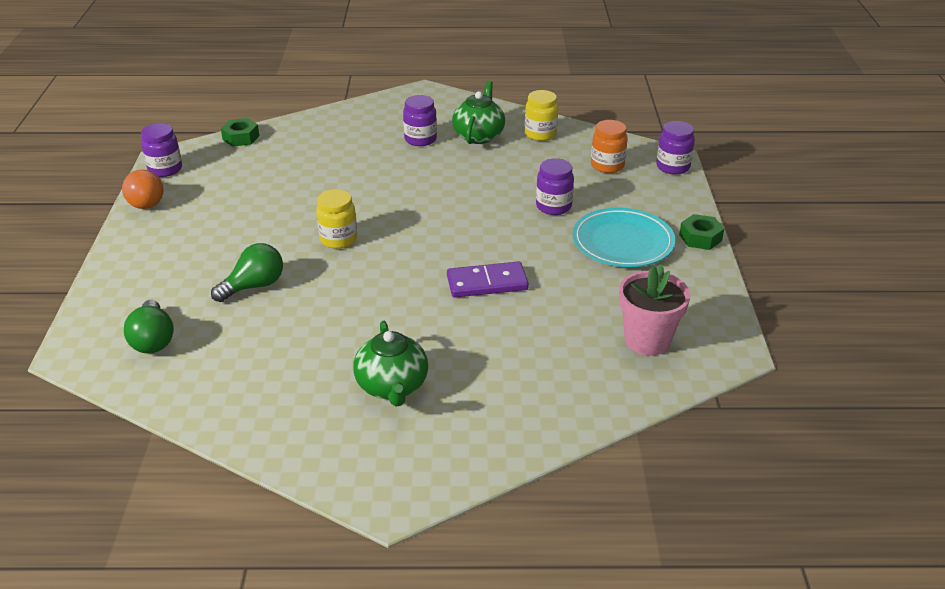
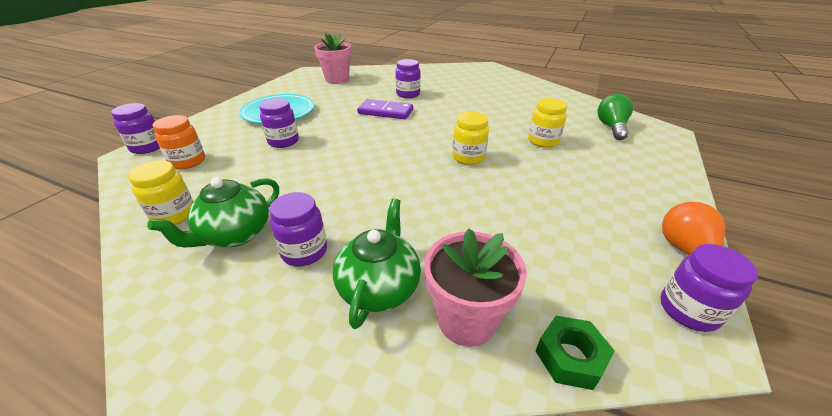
camera: 155 degrees left, 0 degrees up
(254, 286) = (543, 141): green light bulb -> yellow jar
(299, 137) = (466, 320): none -> pink flower pot
(392, 386) = (470, 88): green teapot -> green teapot (380, 287)
(488, 334) = (408, 94): none -> purple jar
(700, 238) = (233, 105): green nut -> none

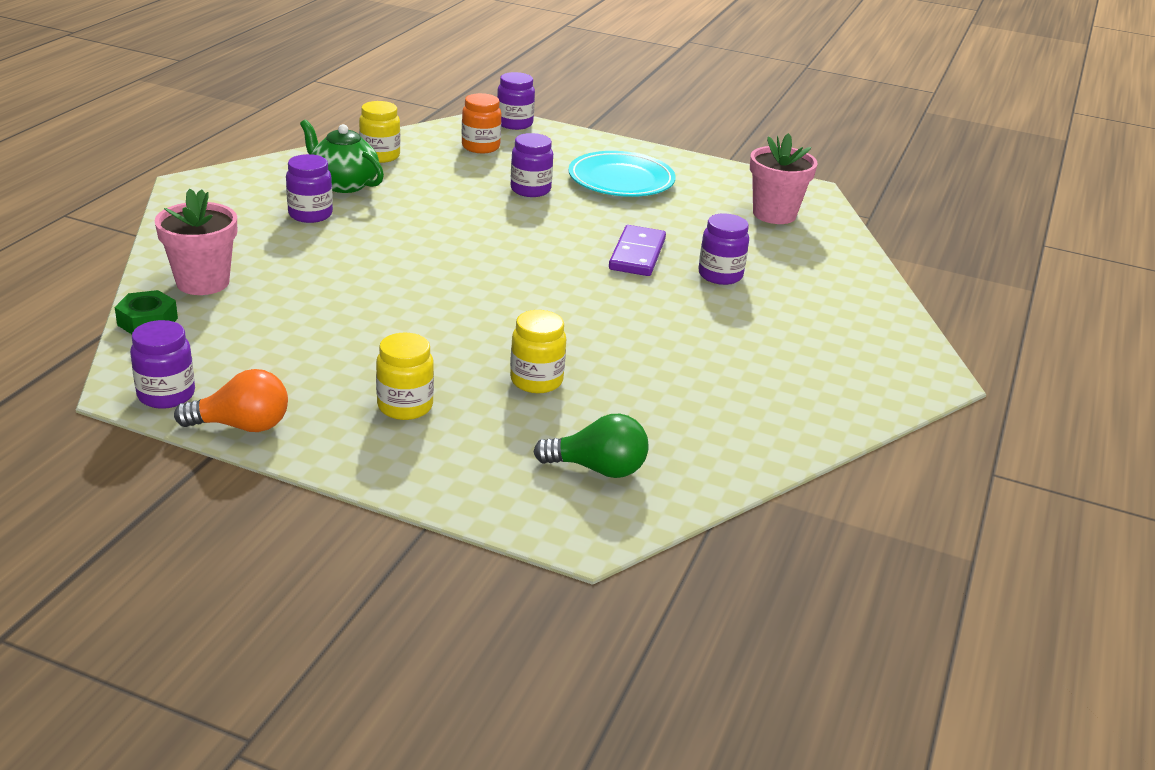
camera: 85 degrees right, 5 degrees down
(380, 287) = (253, 247): green teapot -> none
(468, 157) = (483, 310): yellow jar -> yellow jar (405, 406)

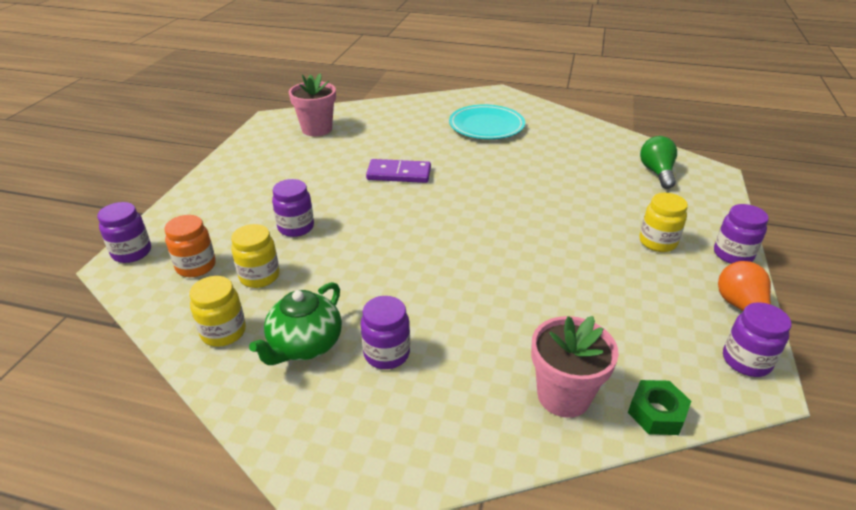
camera: 95 degrees left, 5 degrees up
(536, 381) = (588, 198): yellow jar -> yellow jar (259, 276)
(621, 180) = (268, 187): turquoise plate -> turquoise plate (486, 126)
(720, 275) = (416, 145): purple jar -> purple jar (733, 254)

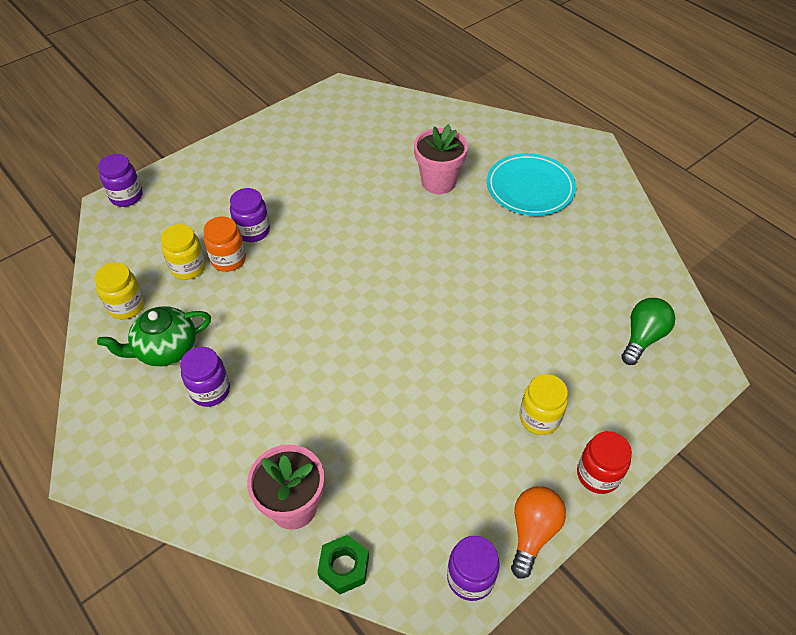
camera: 35 degrees right, 15 degrees up
(196, 266) = (156, 233): orange jar -> orange jar (228, 260)
(317, 129) = (367, 120): pink flower pot -> pink flower pot (438, 182)
(399, 174) = (387, 211): purple domino -> none
(733, 254) = (598, 475): purple jar -> red jar

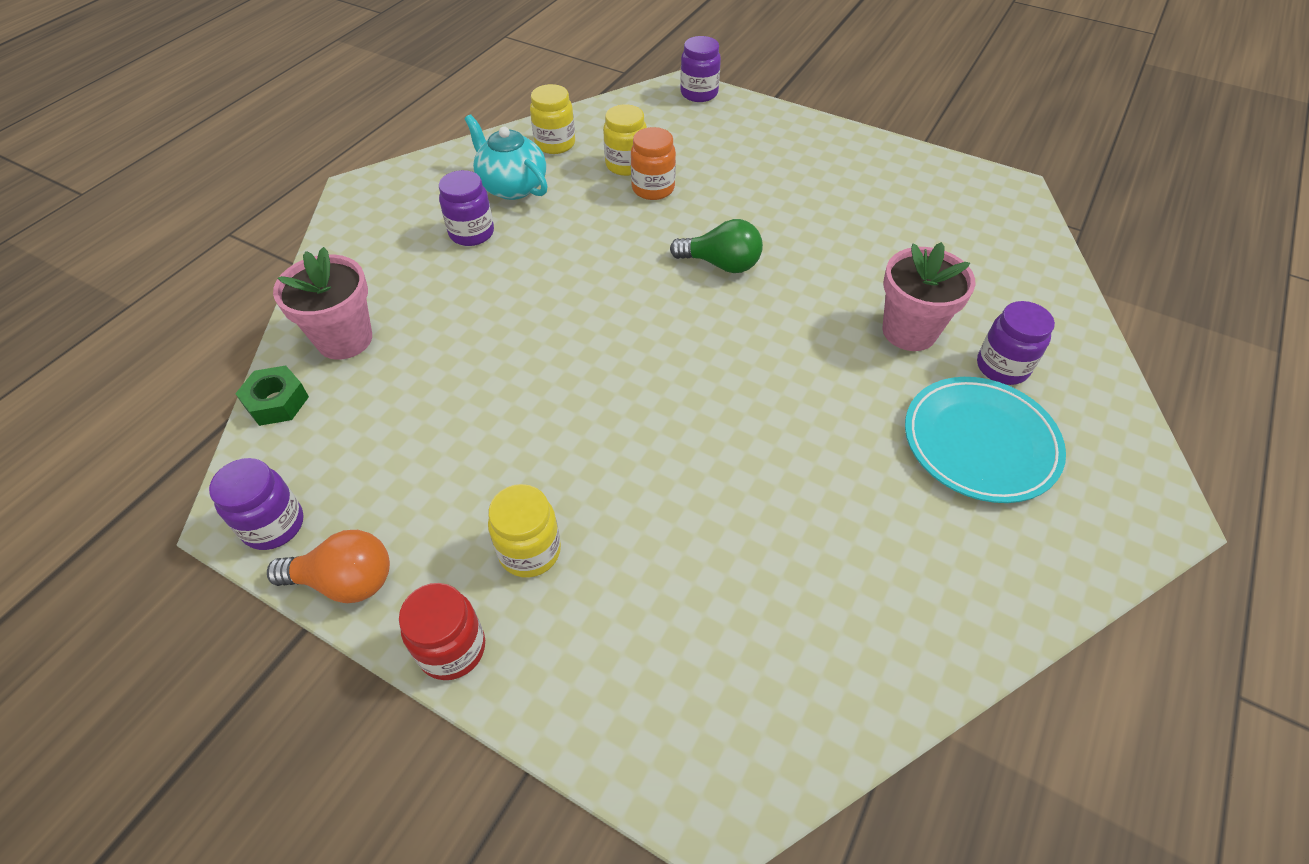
camera: 70 degrees right, 0 degrees up
(165, 349) = (512, 186): green teapot -> turquoise teapot
(253, 231) = (706, 192): purple jar -> purple jar (1002, 367)
(642, 337) = (742, 674): green light bulb -> green light bulb (721, 264)

